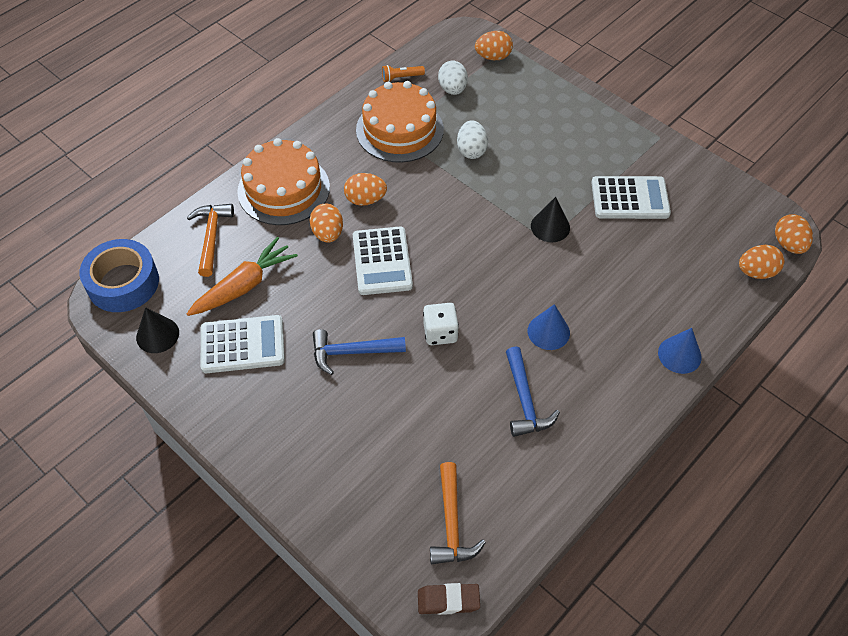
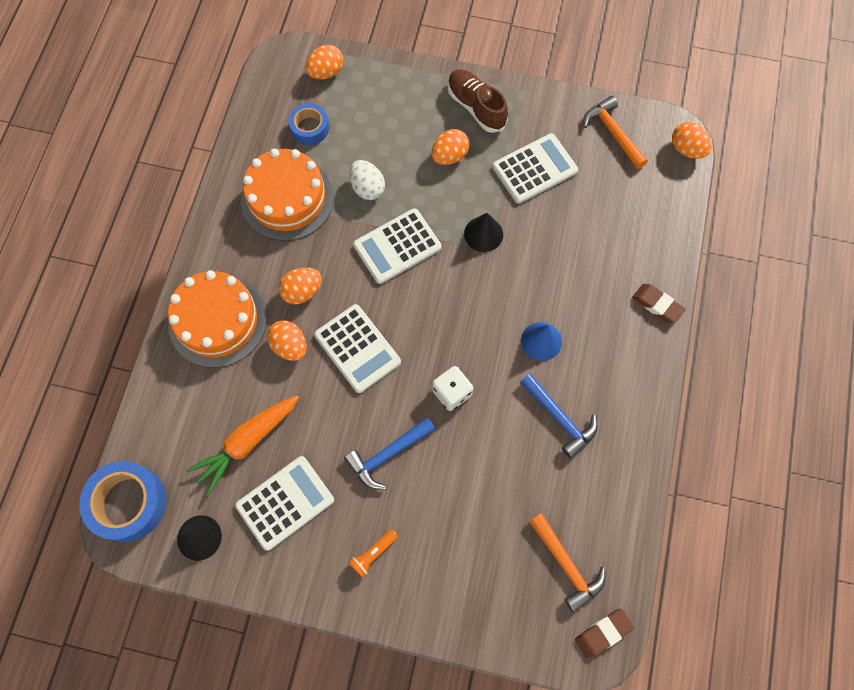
camera: 30 degrees left, 15 degrees up
(211, 237) = (181, 408): orange hammer -> orange hammer (613, 133)
(244, 286) = (247, 442): orange carrot -> orange carrot turned 150 degrees counterclockwise
(401, 77) = (253, 138): orange flashlight -> orange flashlight (373, 554)
(452, 89) = (310, 128): white egg -> blue tape
(468, 203) = (397, 246): none -> white calculator
(606, 132) = (476, 107): none -> brown shoe
(679, 355) = (657, 305): blue cone -> brown eraser
(756, 272) = (675, 191): orange egg -> orange egg (449, 156)

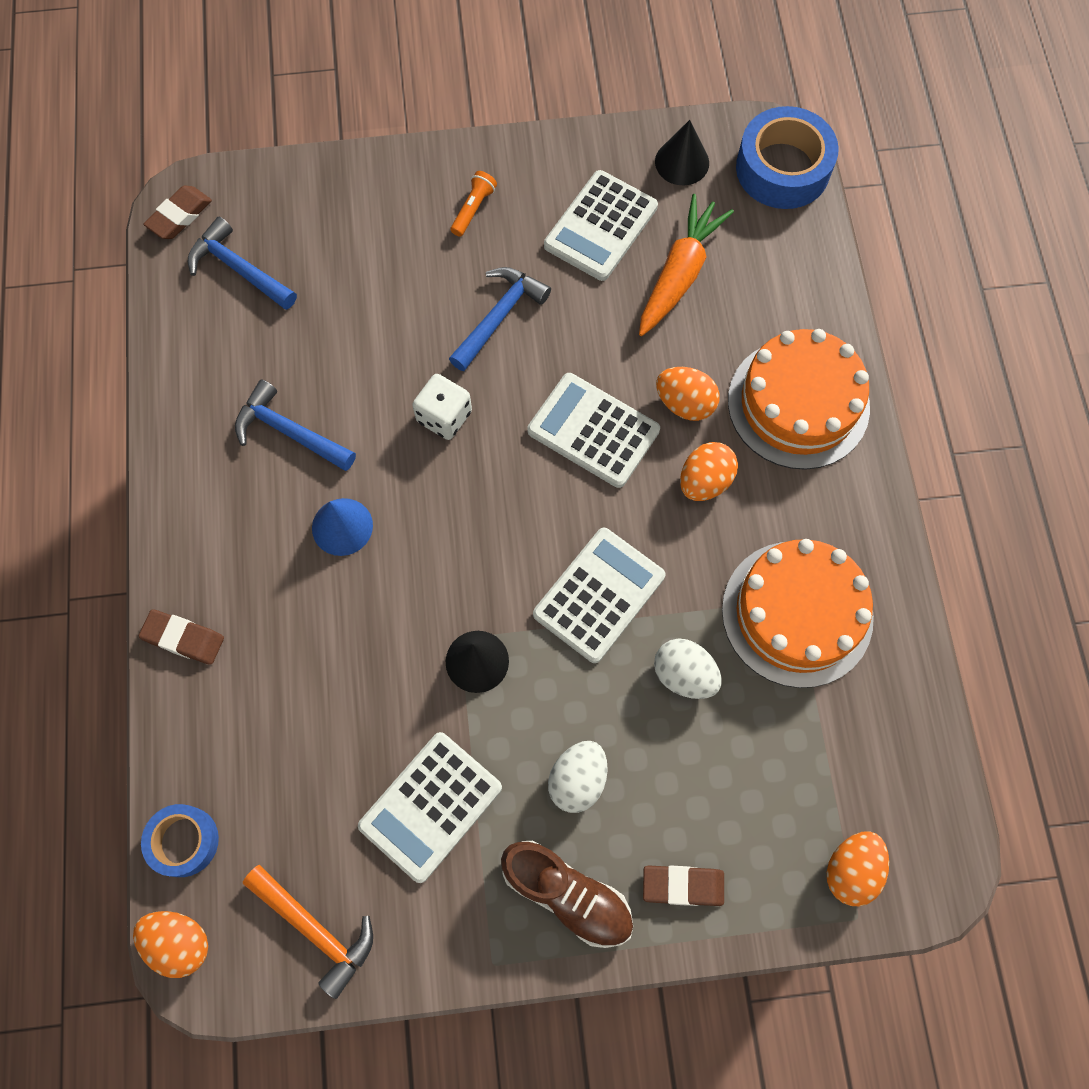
camera: 160 degrees right, 0 degrees up
(310, 128) = (824, 749): blue tape -> blue tape (184, 841)
(415, 92) = (682, 886): none -> brown eraser
(449, 156) = (577, 780): orange egg -> white egg
(566, 565) = (239, 269): orange hammer -> blue hammer

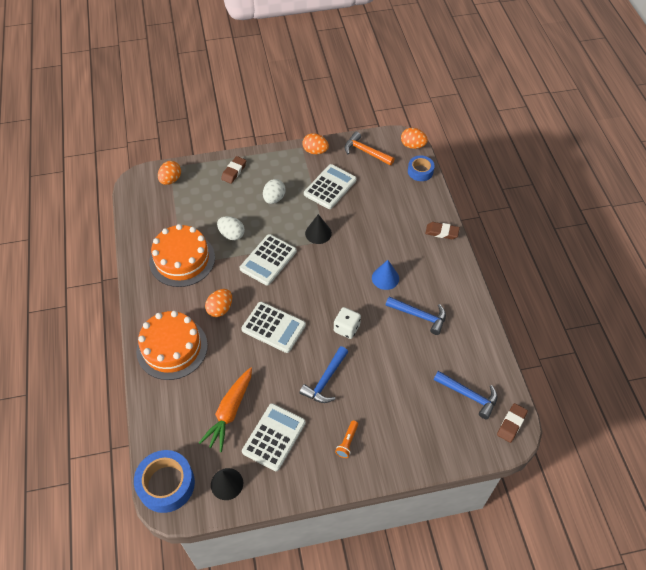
camera: 175 degrees right, 15 degrees down
(567, 894) = (276, 166): brown shoe -> none
(682, 886) = (234, 171): brown eraser -> brown eraser turned 60 degrees counterclockwise
(685, 403) = (228, 343): orange egg -> orange egg (315, 151)

